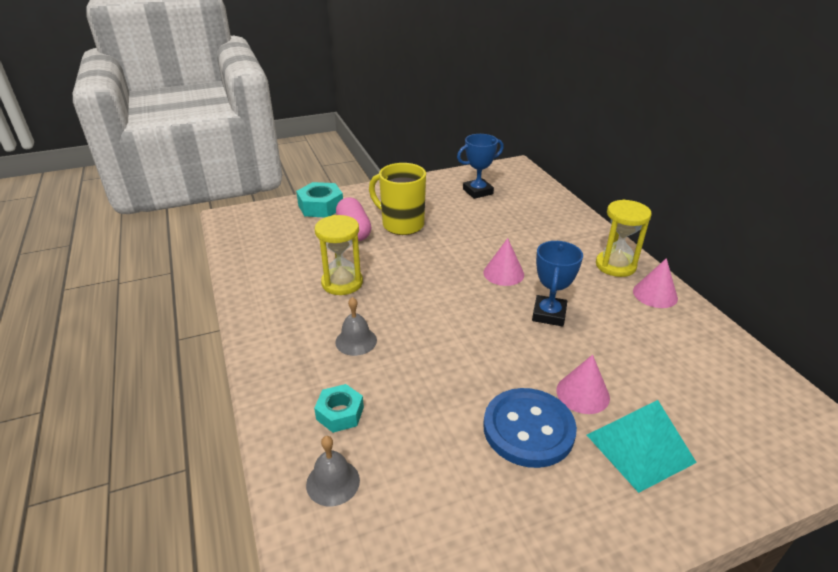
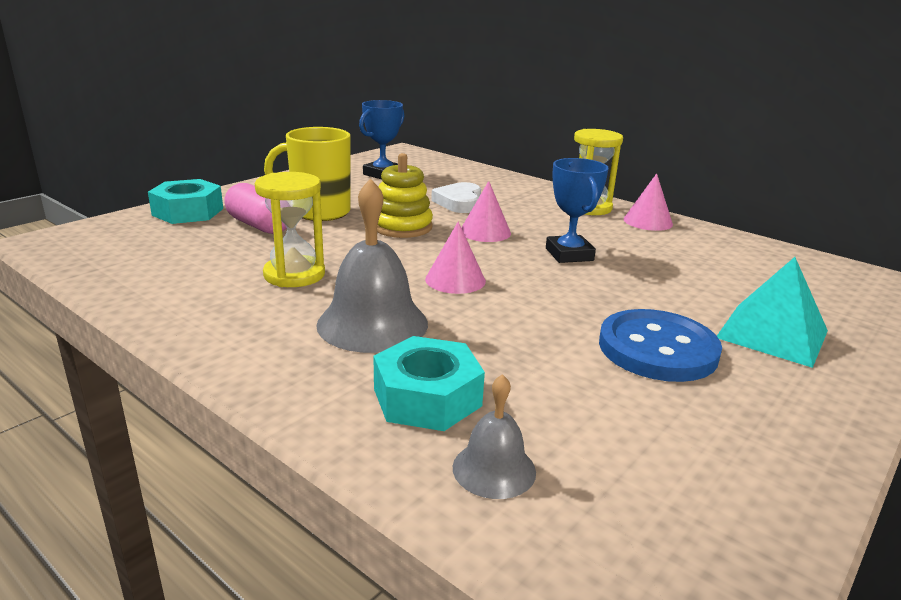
camera: 30 degrees left, 10 degrees down
(340, 413) = (427, 397): turquoise nut -> turquoise nut, size x1.51
(356, 341) = (372, 323): grey bell -> grey bell, size x1.82
(446, 253) = (402, 227): none -> yellow stacking toy
(511, 236) = (459, 202): none -> white heart
(582, 393) = (673, 307): pink cone -> pink cone (455, 280)

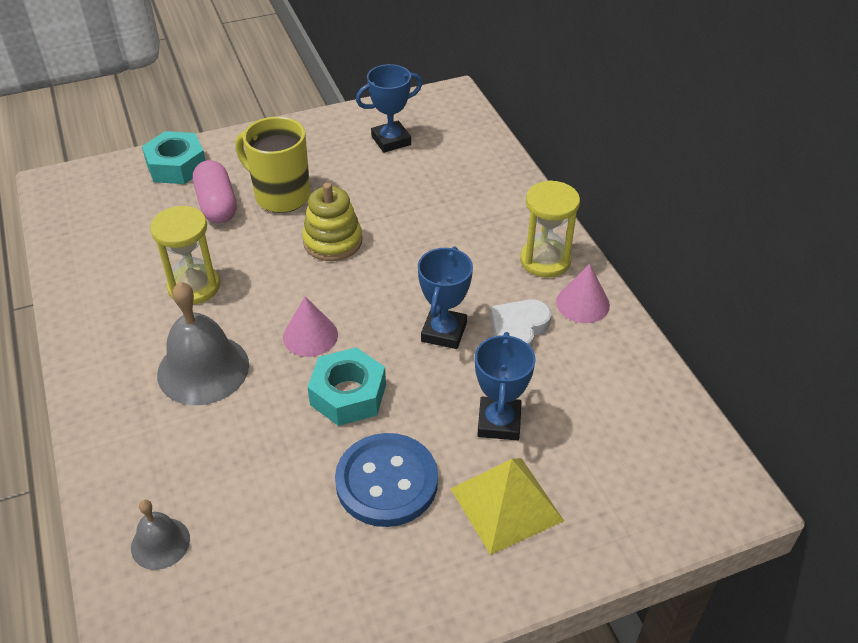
camera: 30 degrees right, 20 degrees up
(427, 397) = (175, 462): turquoise nut -> turquoise nut (348, 394)
(459, 202) = (421, 214): white heart -> white heart (518, 329)
(485, 232) = (400, 272): pink cone -> none
(689, 290) = (499, 422): none -> blue trophy
(772, 334) = (506, 504): turquoise pyramid -> yellow pyramid

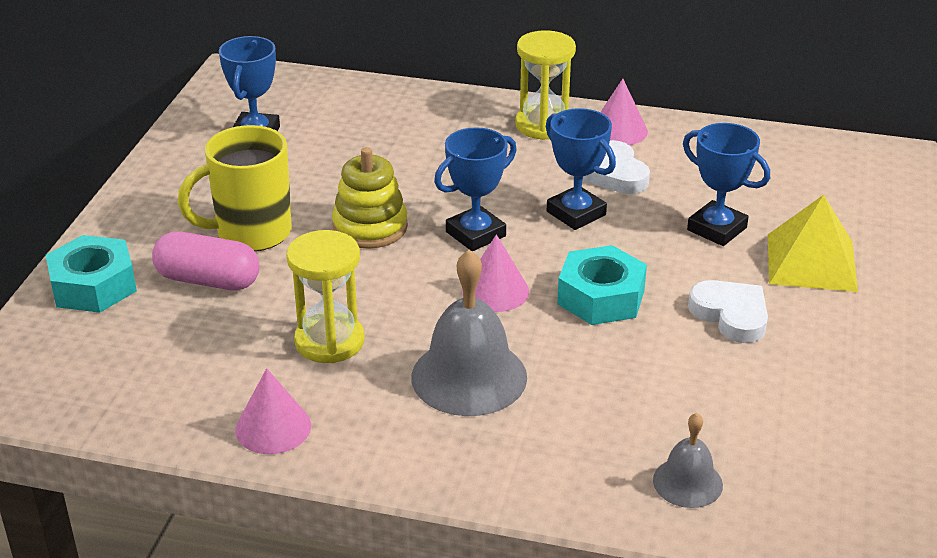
camera: 55 degrees left, 10 degrees down
(92, 306) = (273, 427): none -> pink cone
(370, 294) = (475, 234): none -> blue trophy
(386, 482) = (731, 315): blue button -> white heart

